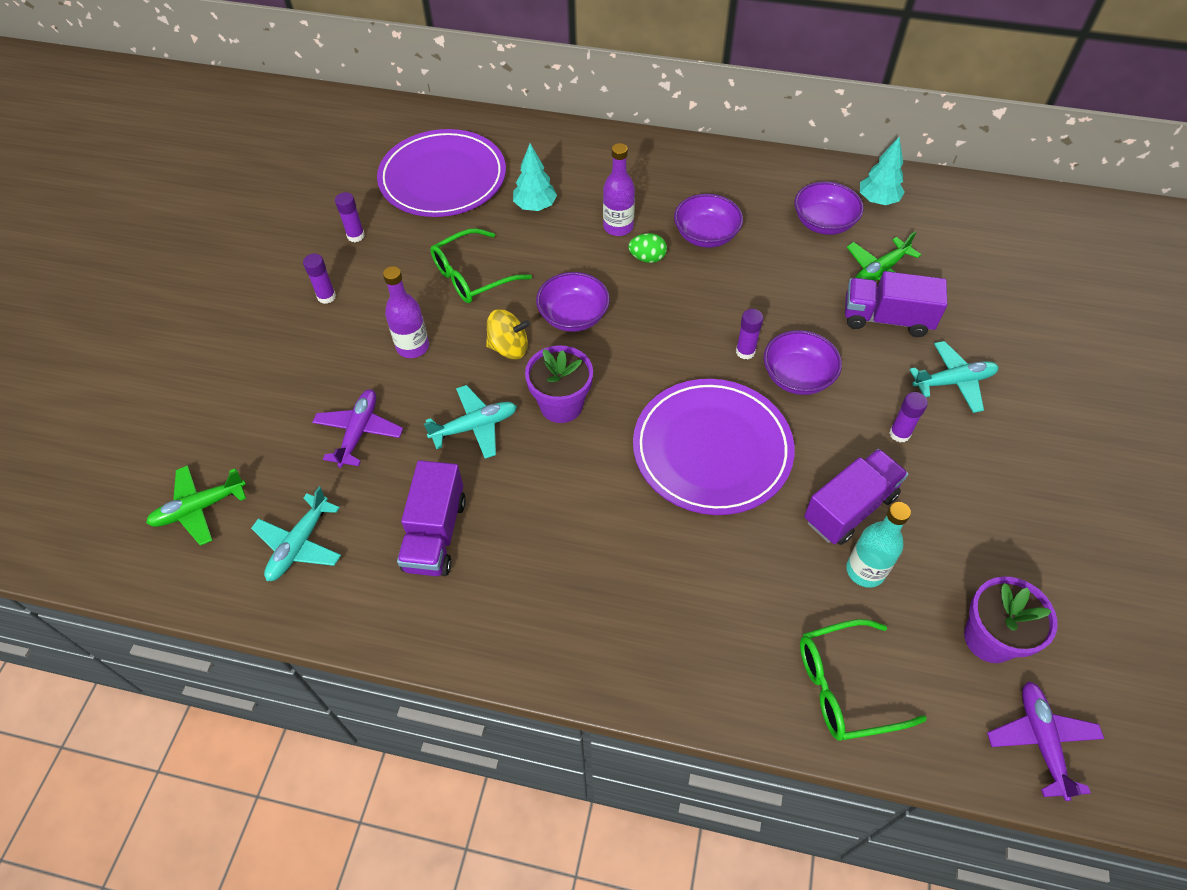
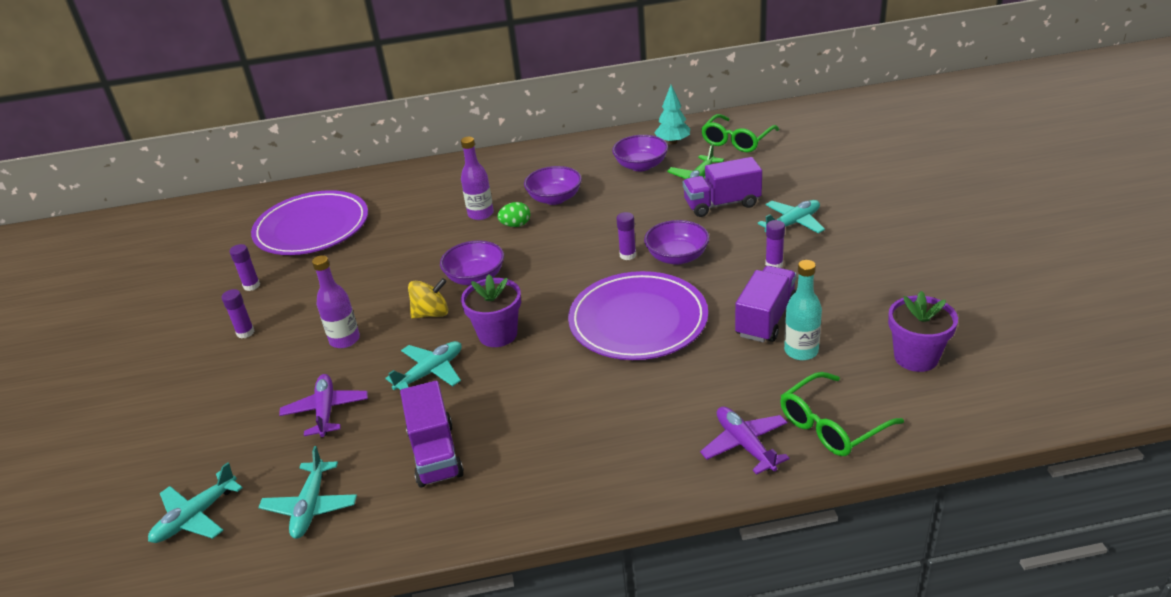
camera: 20 degrees left, 20 degrees down
(199, 508) = (195, 517): green plane -> turquoise plane
(472, 276) = (373, 279): green glasses -> green glasses (737, 141)
(535, 206) = (403, 222): turquoise tree -> none
(1041, 741) = (991, 402): purple plane -> purple plane (745, 445)

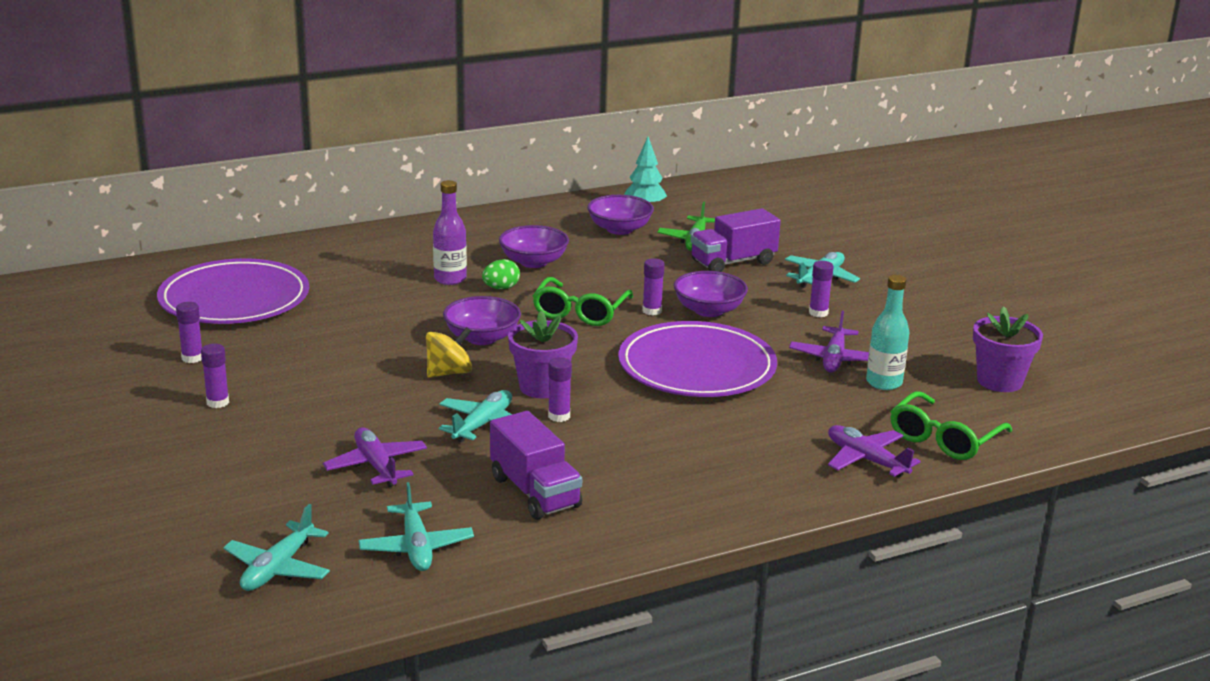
camera: 20 degrees left, 10 degrees down
(345, 340) = (355, 402): purple bottle -> none
(496, 368) = (559, 416): none -> purple glue stick
(737, 141) = (718, 204): green glasses -> green glasses (580, 312)
(766, 319) = (834, 358): purple truck -> purple plane

